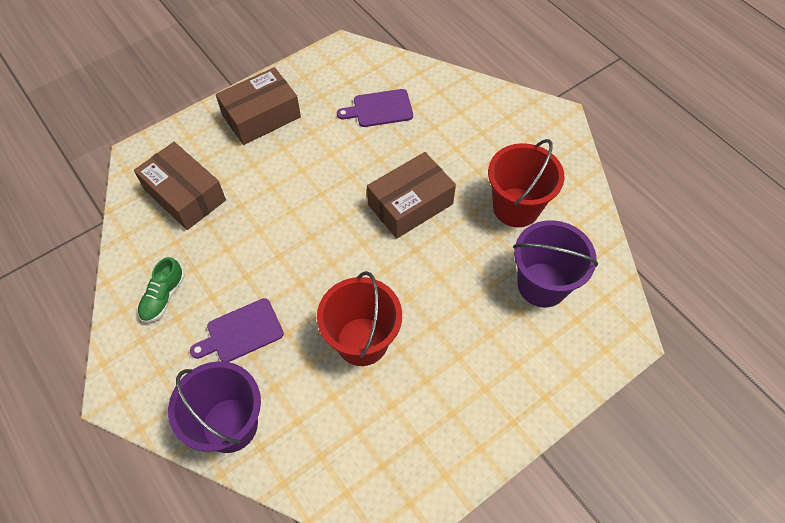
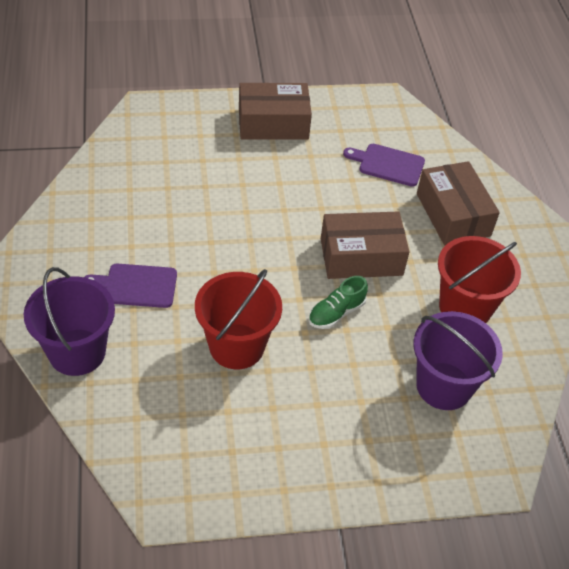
camera: 25 degrees right, 10 degrees down
(163, 297) = (90, 227): green shoe -> green shoe (336, 313)
(185, 195) = (163, 156): brown box -> brown box (453, 214)

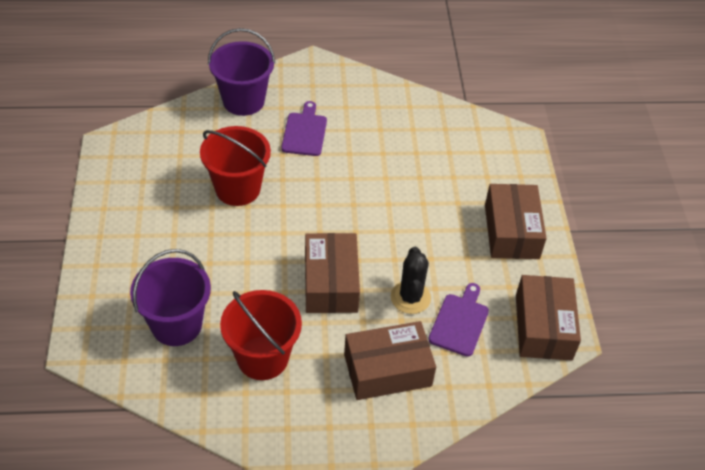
camera: 95 degrees right, 0 degrees up
(336, 313) = (265, 257): green shoe -> none
(367, 197) = (410, 297): none -> black cactus
(381, 113) = (543, 327): none -> brown box

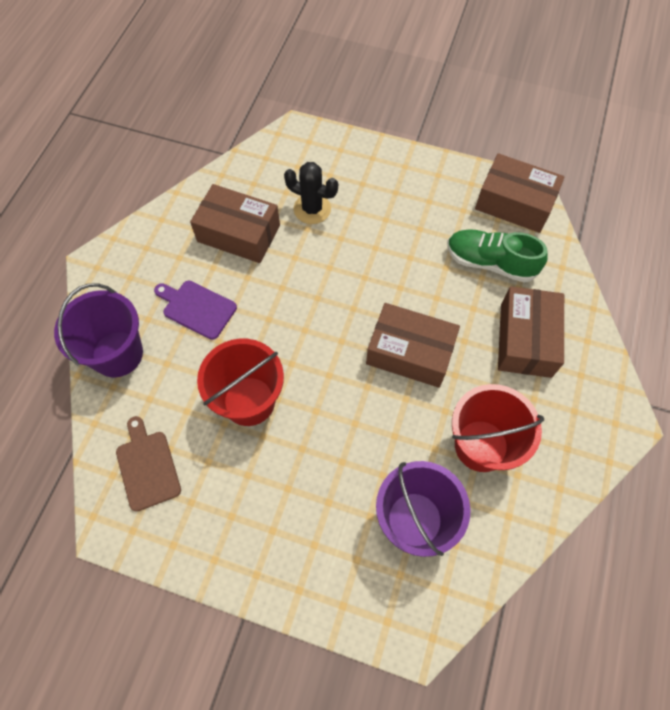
camera: 65 degrees left, 15 degrees up
(161, 148) = (147, 466): none -> brown cutting board
(410, 297) = (450, 291): black cactus -> black cactus (312, 209)
(459, 322) = (490, 262): purple cutting board -> green shoe
(511, 231) = (403, 183): brown box -> brown box (238, 233)

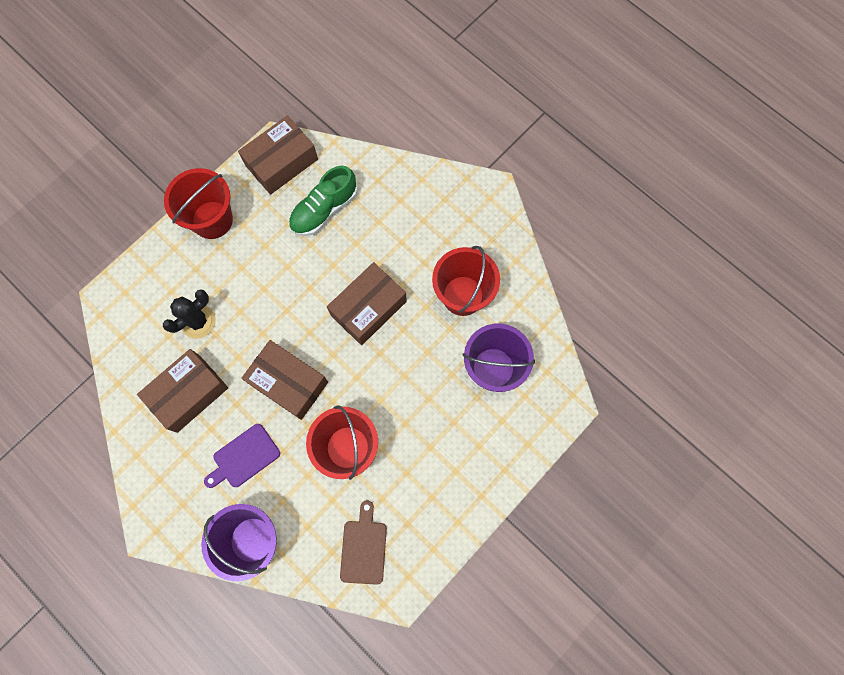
camera: 65 degrees left, 10 degrees up
(147, 466) = (363, 548): brown cutting board -> brown cutting board turned 90 degrees clockwise
(418, 174) = (212, 220): none -> red bucket
(525, 340) = (400, 220): brown box -> brown box (288, 383)

